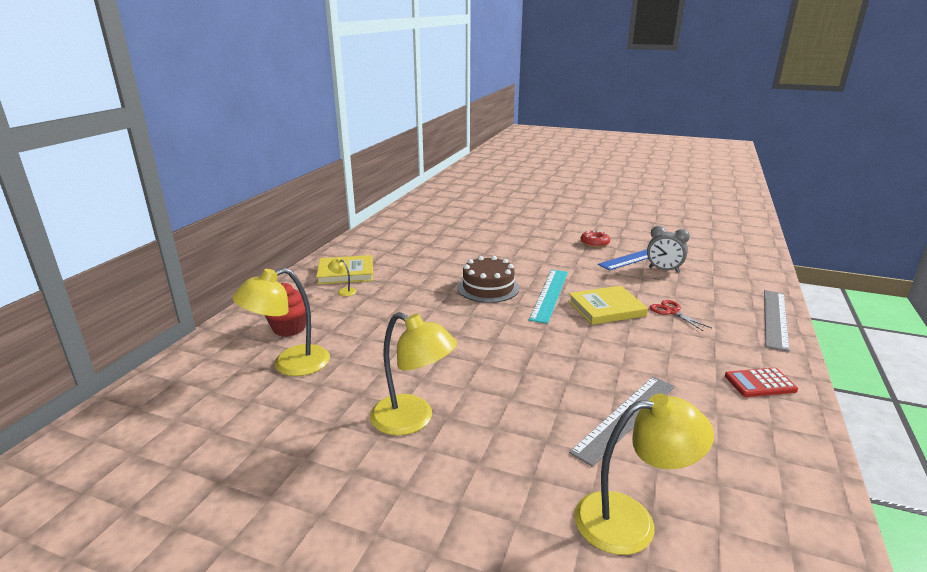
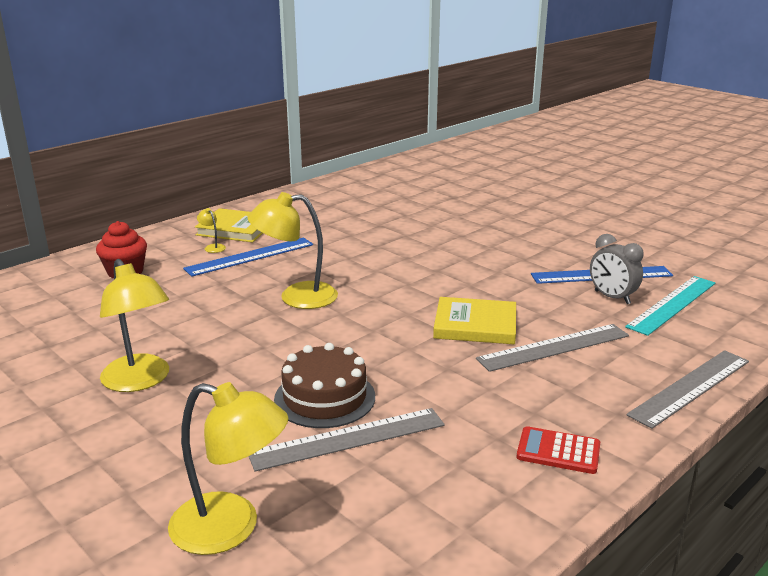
camera: 25 degrees right, 0 degrees up
(290, 364) = (91, 305): yellow lamp -> yellow lamp (296, 297)
(384, 292) = (250, 256): none -> blue ruler
(488, 288) = (364, 274): brown cake -> brown cake (325, 398)
(549, 294) = (426, 295): turquoise ruler -> turquoise ruler (672, 304)
(594, 243) = (560, 248): red donut -> none
(671, 312) = (554, 347): red scissors -> grey ruler

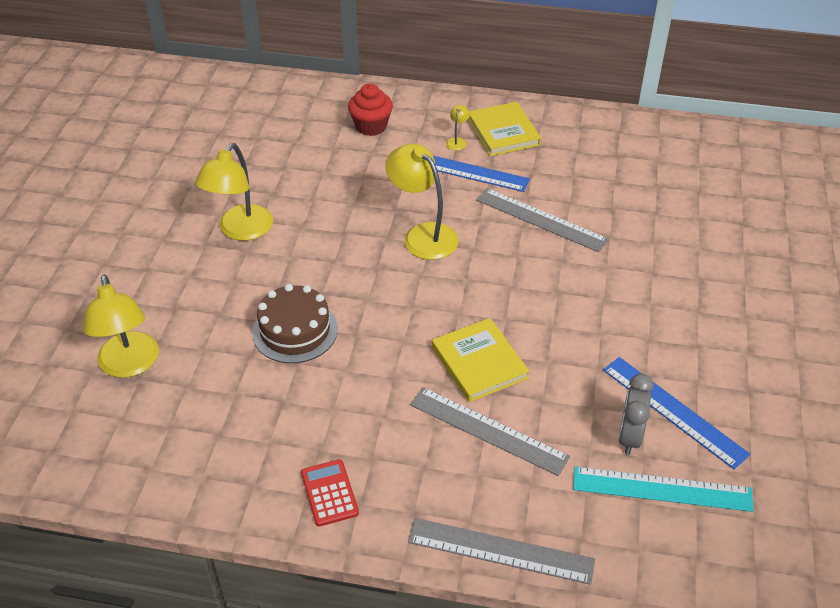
camera: 55 degrees right, 20 degrees up
(348, 439) = (256, 369): grey ruler -> grey ruler (541, 219)

